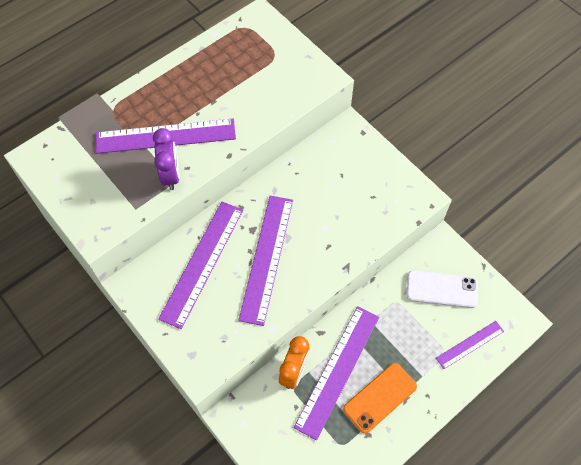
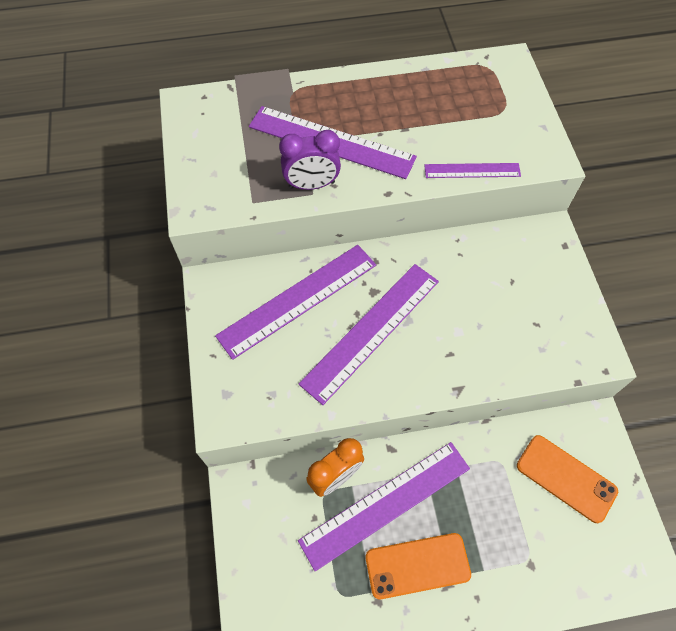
camera: 30 degrees right, 0 degrees up
(171, 175) = (312, 185): purple clock -> purple clock turned 60 degrees clockwise
(442, 289) = (566, 478): white phone -> orange phone
(470, 344) = (566, 566): purple ruler -> purple ruler (472, 170)

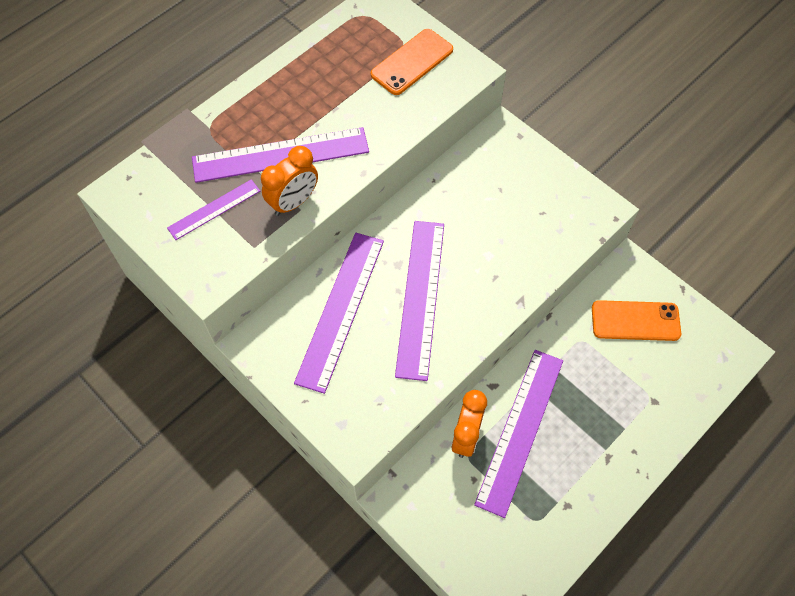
camera: 35 degrees left, 0 degrees up
(312, 185) = (293, 202): purple clock -> orange clock
(417, 565) = (576, 459): orange phone -> orange phone (412, 62)
(472, 170) = (417, 115): purple ruler -> purple ruler (214, 209)

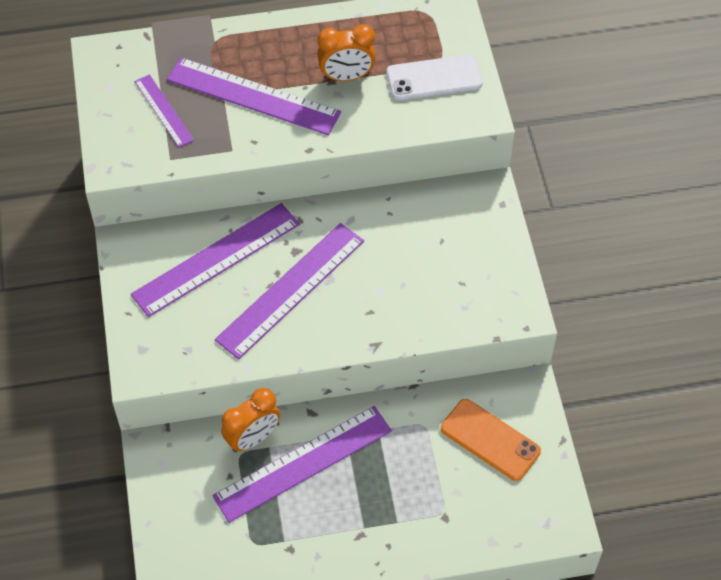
camera: 35 degrees right, 5 degrees down
(214, 209) = (164, 110): purple ruler -> purple ruler turned 60 degrees clockwise
(293, 202) = (231, 141): orange clock -> orange clock (346, 77)
(412, 62) = (434, 78): orange phone -> white phone

